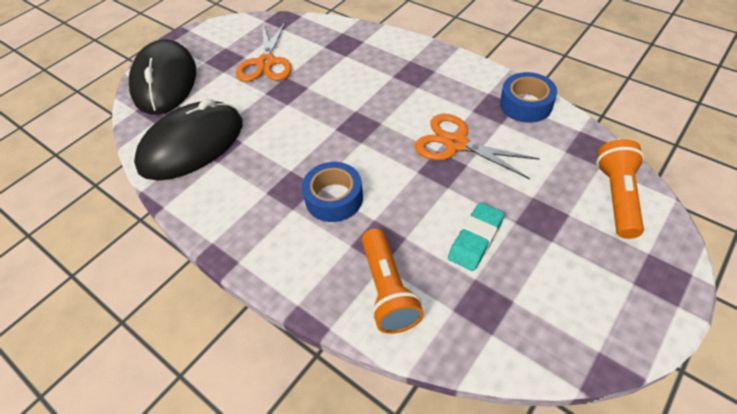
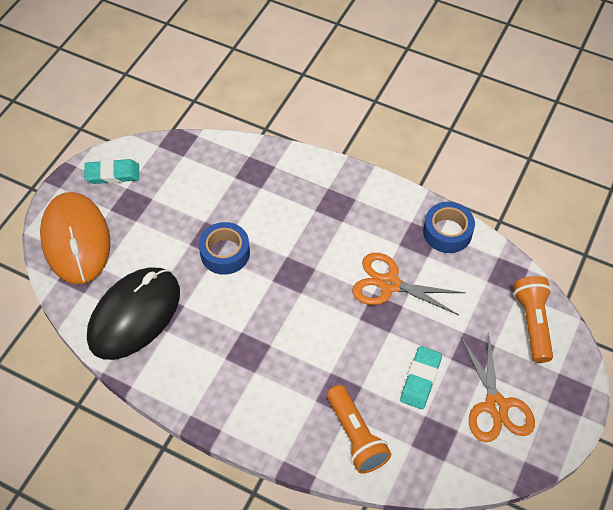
camera: 15 degrees left, 5 degrees up
(165, 81) = (76, 240): black mouse -> orange mouse
(217, 37) = (112, 174): none -> turquoise eraser
(266, 63) = (178, 205): orange scissors -> orange scissors (495, 406)
(334, 198) = (290, 356): blue tape -> blue tape (225, 253)

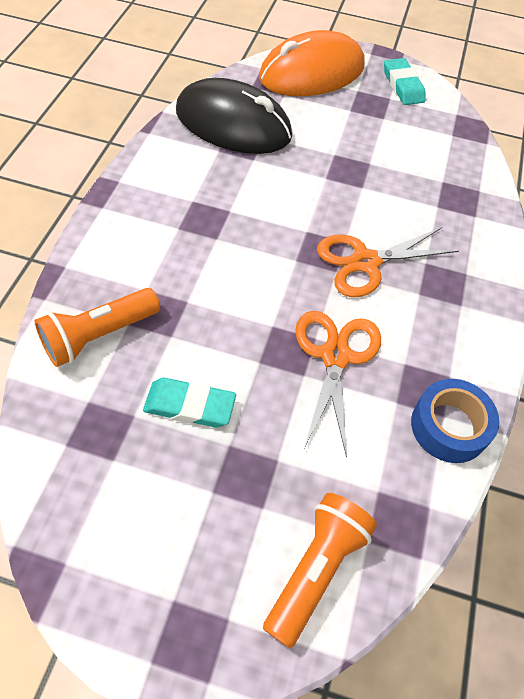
camera: 75 degrees right, 0 degrees up
(225, 253) = (332, 184): blue tape -> none
(495, 406) = (157, 514): orange scissors -> orange scissors (365, 262)
(532, 323) = (316, 569): orange flashlight -> orange flashlight turned 45 degrees counterclockwise

